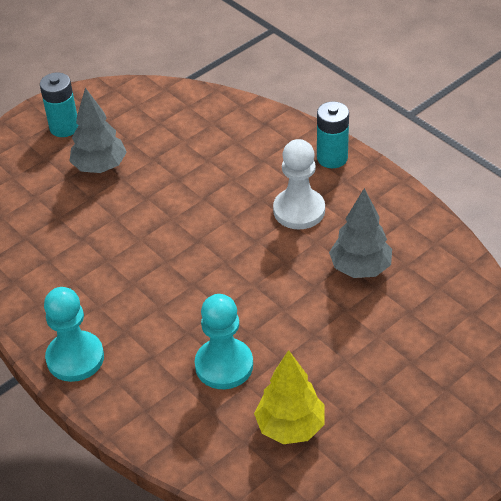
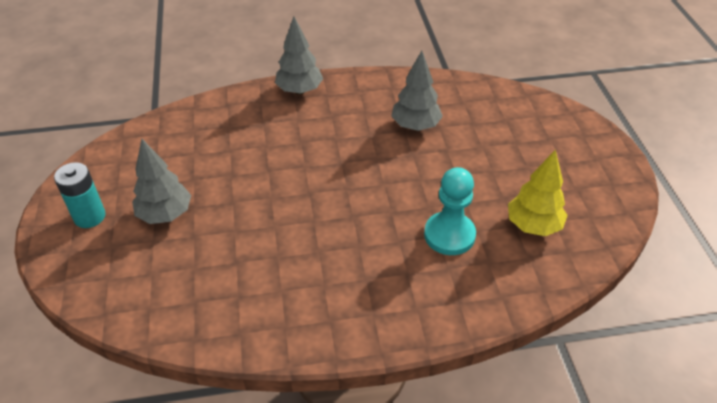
camera: 60 degrees left, 0 degrees up
(75, 358) = (369, 325): turquoise pawn -> none
(299, 210) = (333, 128): white pawn -> none
(332, 158) = (299, 90): turquoise battery -> grey tree

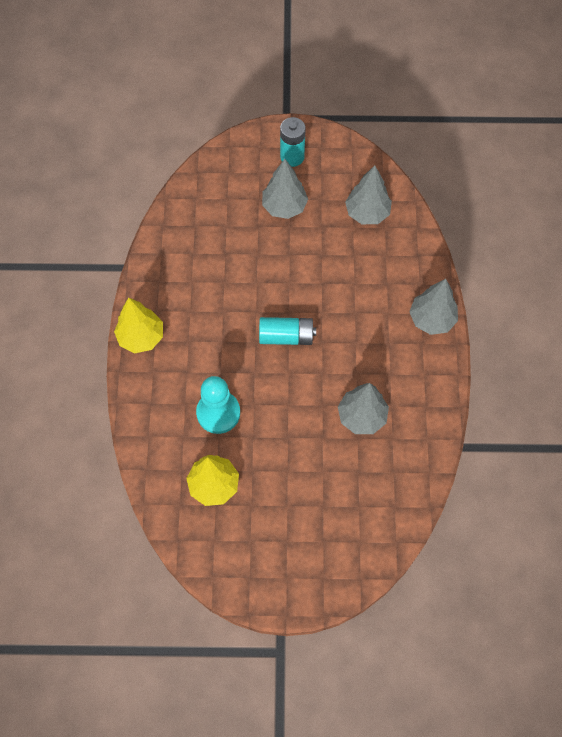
camera: 100 degrees right, 20 degrees up
(175, 144) = (367, 213): none -> grey tree
(340, 190) = (286, 336): none -> turquoise battery
(372, 330) = (141, 337): none -> yellow tree

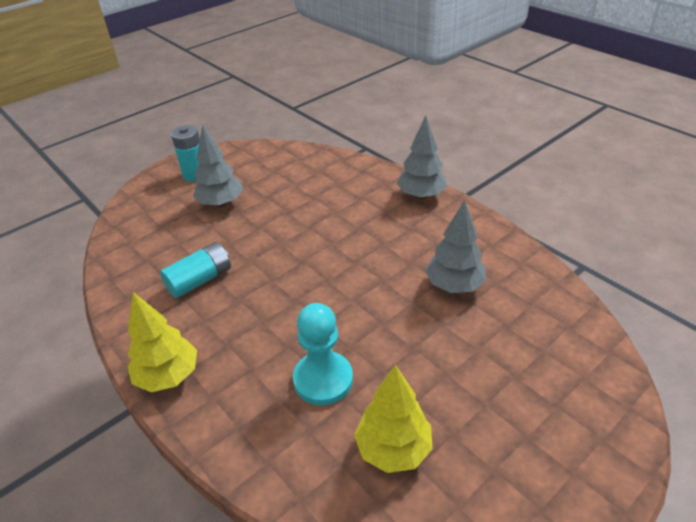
camera: 40 degrees left, 25 degrees down
(286, 336) = (320, 277): turquoise battery -> turquoise battery (200, 280)
(367, 213) = (295, 171): grey tree -> none

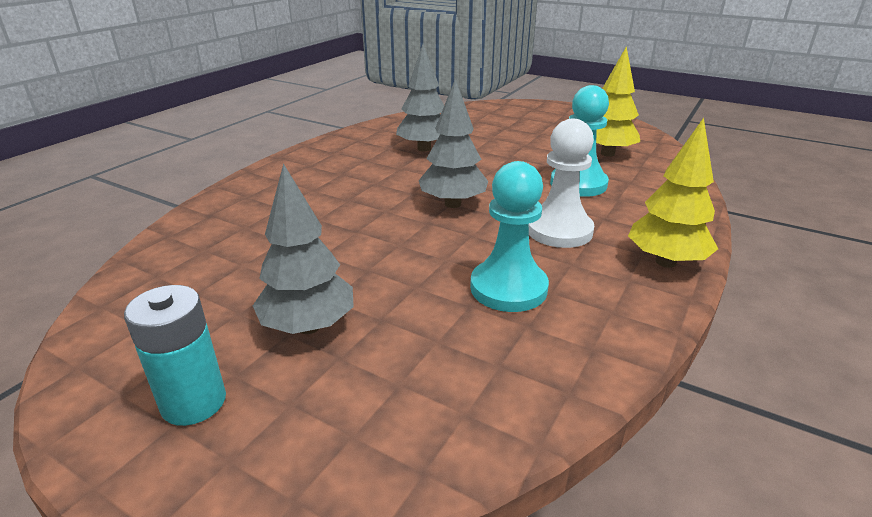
camera: 110 degrees left, 10 degrees down
(200, 280) = (508, 288): turquoise battery -> turquoise pawn
(248, 330) = (559, 231): none -> white pawn
(421, 195) = (275, 173): grey tree -> grey tree (452, 204)

